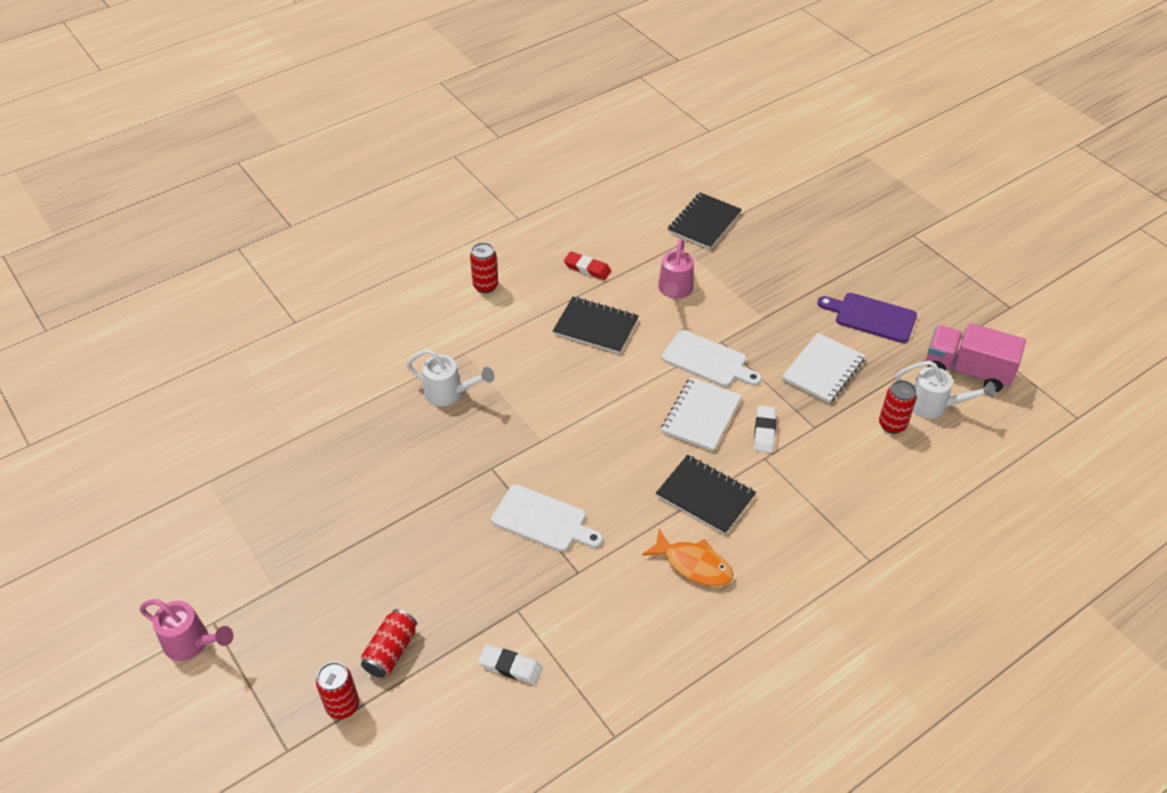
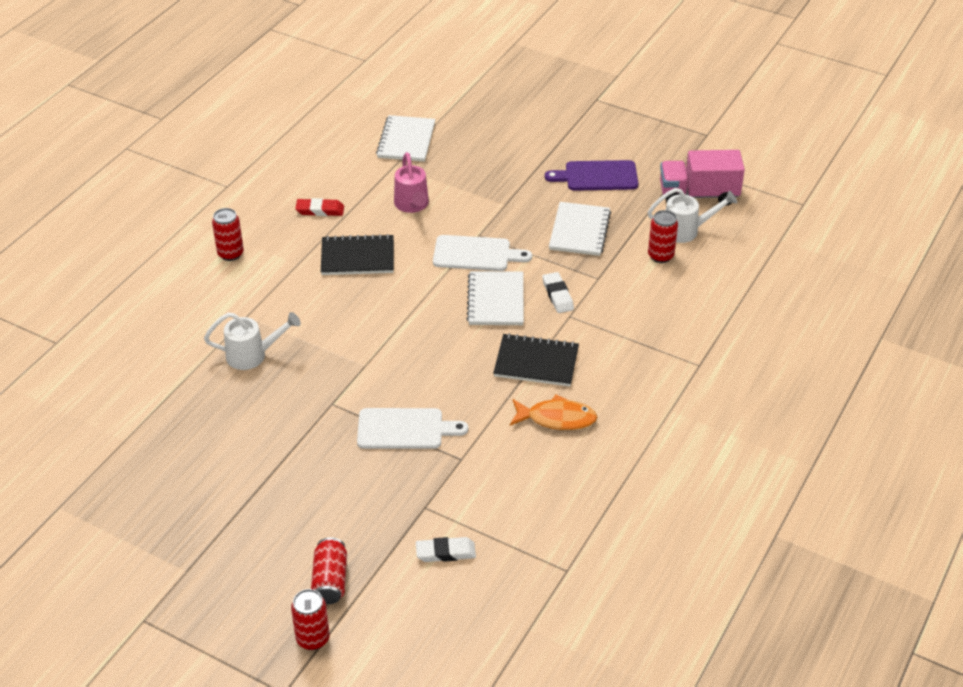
camera: 25 degrees left, 5 degrees down
(192, 643) = (134, 645): pink watering can -> none
(704, 222) = (406, 140): black notebook -> white notebook

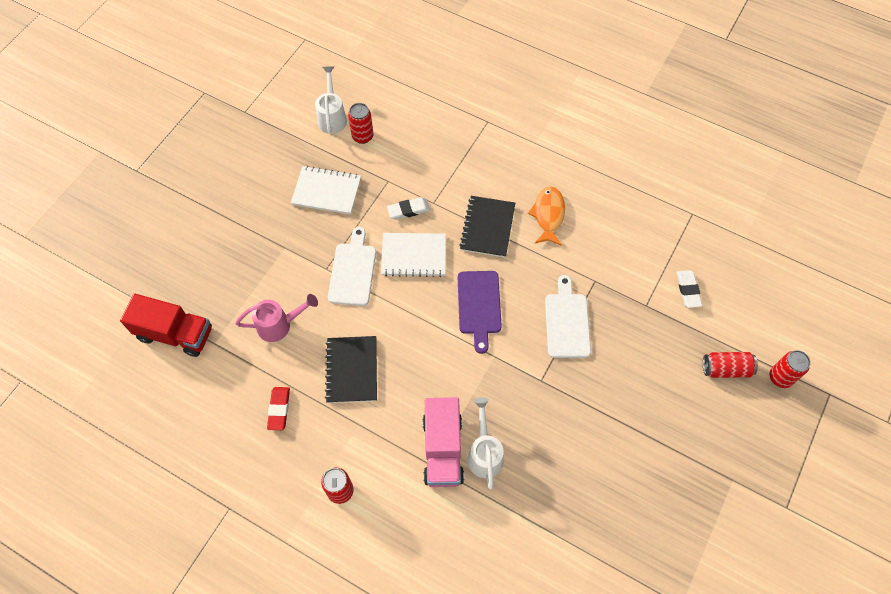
camera: 90 degrees left, 20 degrees up
(406, 140) = (175, 334): white notebook -> red truck
(597, 176) = (253, 175): purple cutting board -> purple cutting board (479, 305)
(698, 195) = (286, 105): pink truck -> pink truck (443, 449)

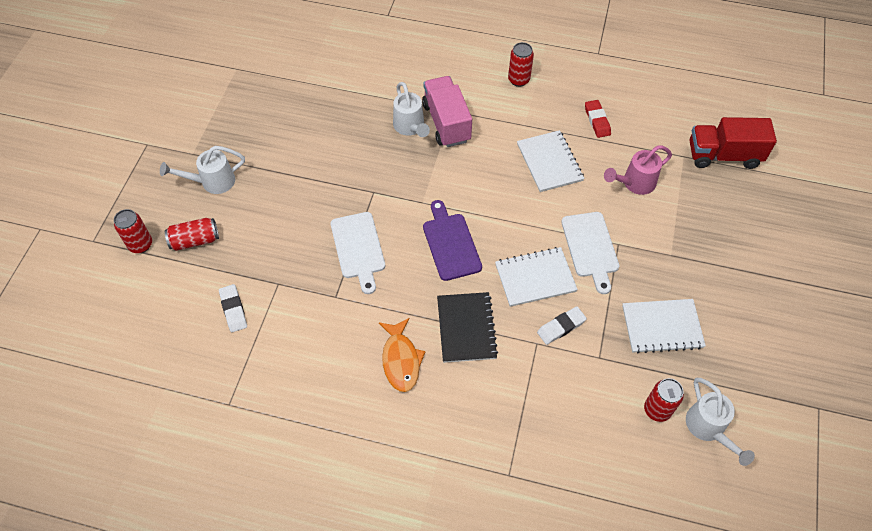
camera: 165 degrees right, 5 degrees down
(352, 370) = (549, 162): black notebook -> white notebook
(709, 435) = (212, 182): none -> white watering can

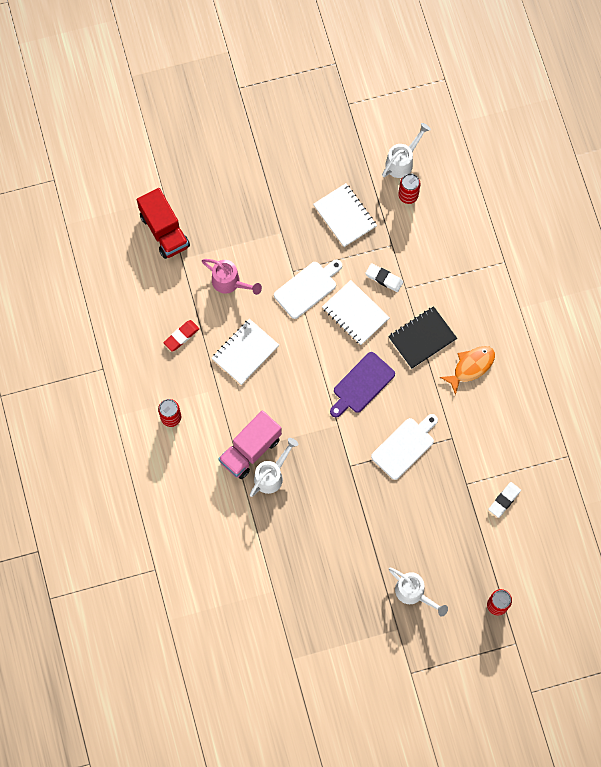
camera: 120 degrees left, 15 degrees up
(195, 240) = (469, 568): red can -> none

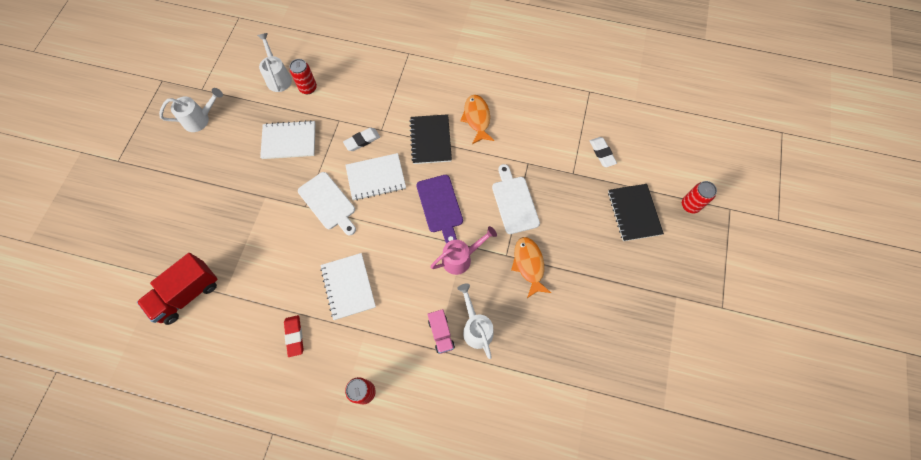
camera: 60 degrees left, 5 degrees down
(164, 231) = (187, 294): red truck -> red truck turned 135 degrees clockwise
(230, 282) = (277, 264): pink watering can -> pink watering can (461, 258)
(250, 450) = (441, 334): pink truck -> pink truck, size x0.57
(307, 288) = (328, 203): white cutting board -> white cutting board turned 150 degrees clockwise
(352, 490) = (529, 265): none -> orange fish
(413, 593) = (649, 265): white watering can -> white watering can (200, 119)
(458, 557) = (634, 213): none -> black notebook

